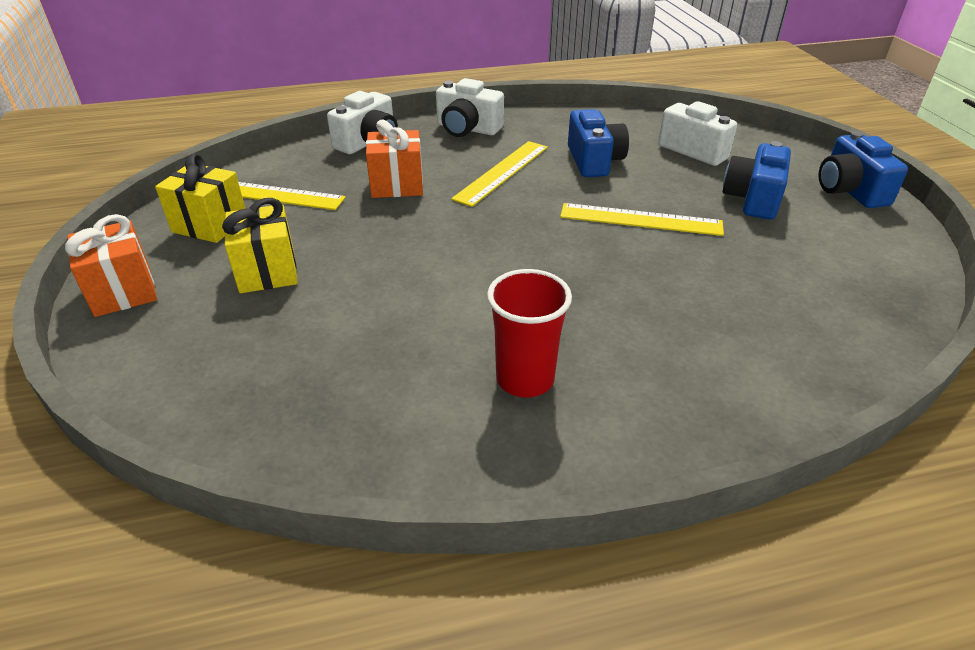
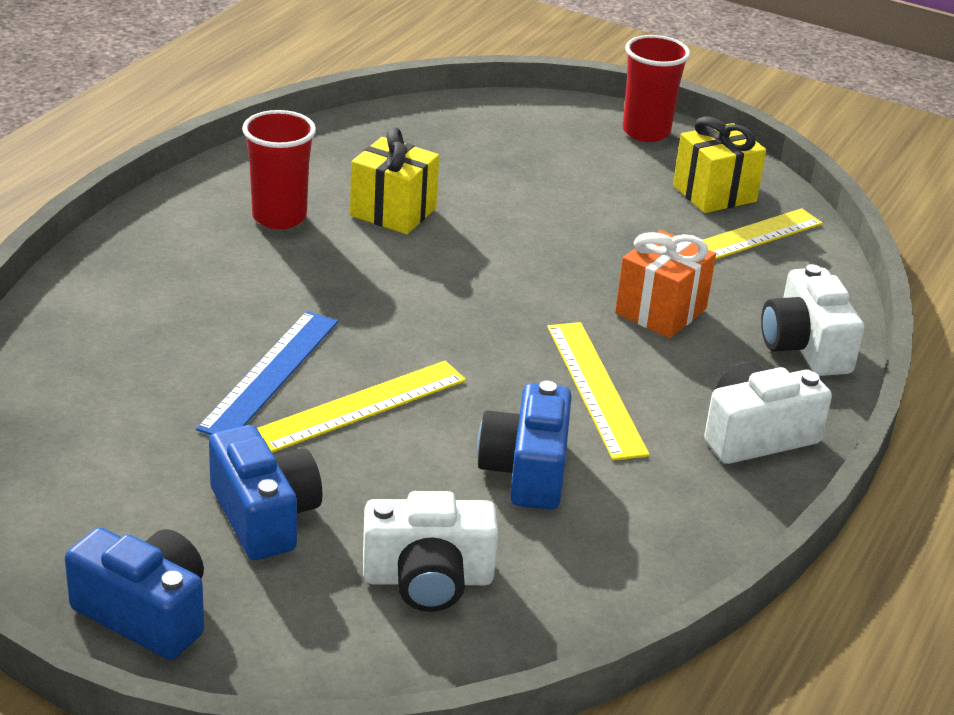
camera: 130 degrees right, 5 degrees down
(123, 291) = (646, 132): orange gift -> red cup
(267, 271) = (587, 188): yellow gift -> yellow gift (393, 212)
(594, 161) = (526, 471): blue camera -> blue camera turned 60 degrees clockwise
(677, 260) = (270, 374): none -> blue ruler

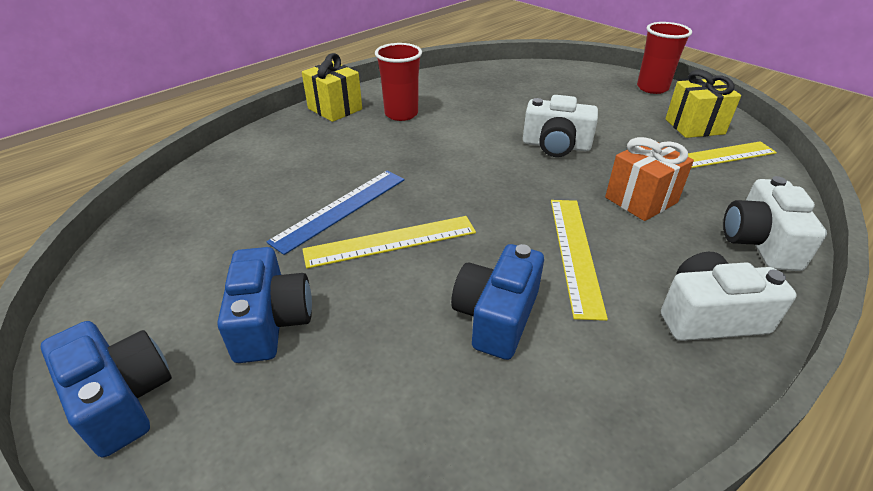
camera: 20 degrees right, 5 degrees up
(393, 212) = (472, 118): yellow gift -> yellow gift (335, 109)
(428, 579) = (369, 412): white camera -> white camera (556, 146)

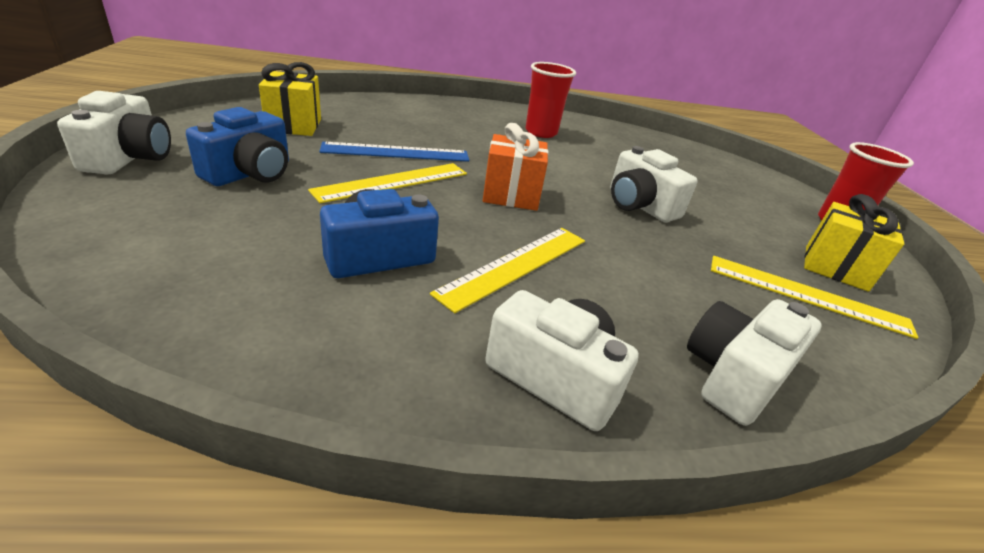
camera: 35 degrees right, 5 degrees down
(122, 399) = (129, 157): blue camera -> white camera
(335, 109) = (497, 110): yellow gift -> yellow gift (294, 125)
(391, 241) = (393, 182): yellow ruler -> yellow ruler turned 60 degrees counterclockwise
(641, 200) = (654, 275): orange gift -> orange gift (511, 195)

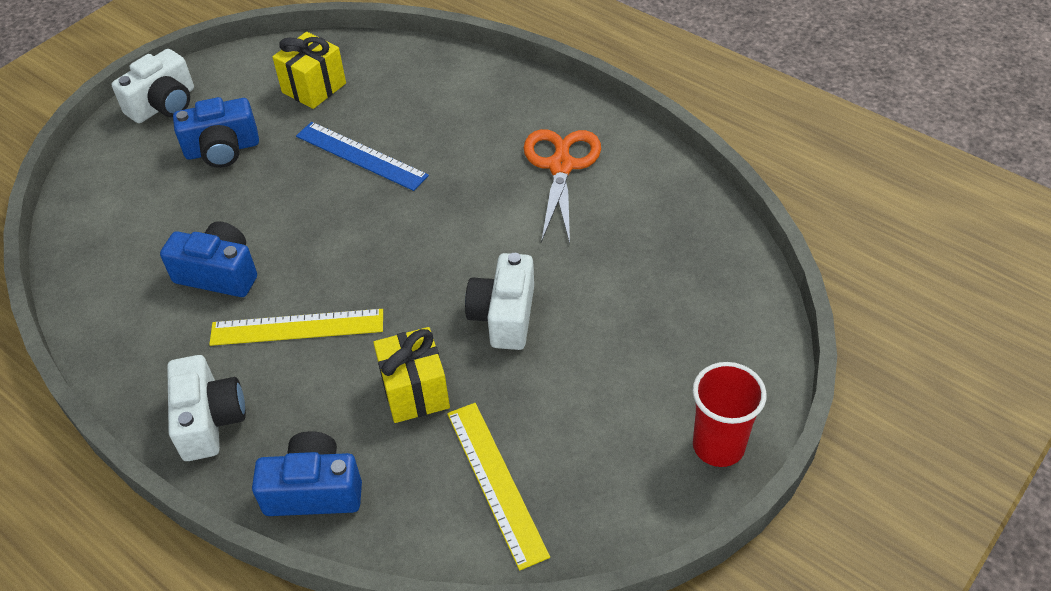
camera: 50 degrees right, 15 degrees up
(393, 182) = (314, 197): yellow ruler -> none
(511, 195) = (394, 251): orange gift -> none
(541, 132) = (561, 166): red cup -> orange scissors
(734, 376) = (314, 490): white camera -> blue camera
(835, 268) = (587, 481): yellow gift -> yellow gift (415, 391)

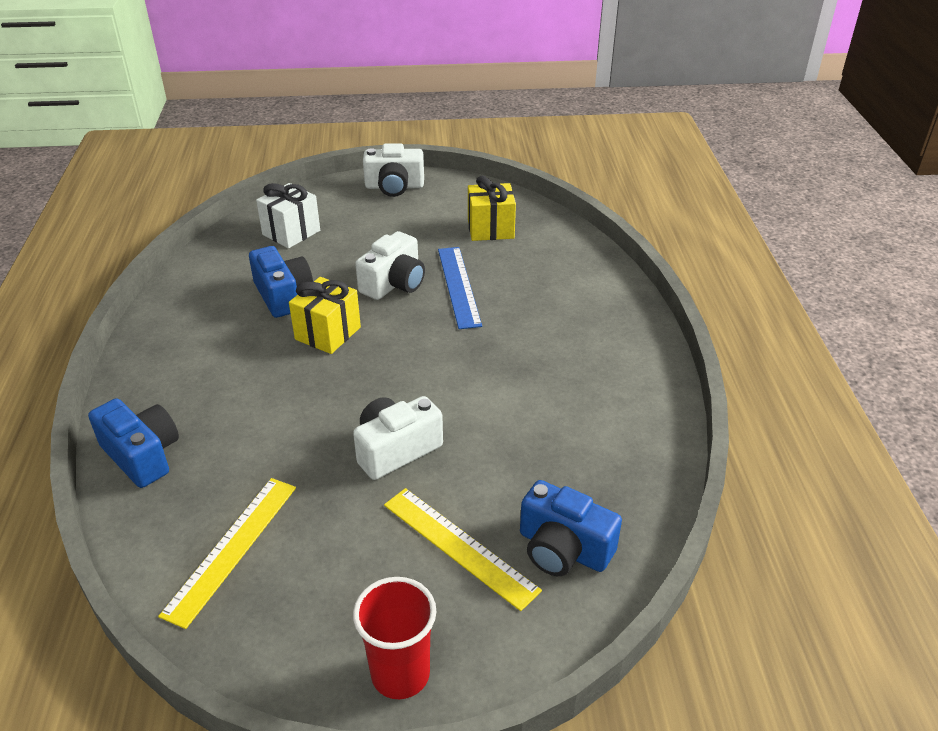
camera: 45 degrees right, 10 degrees down
(130, 214) = (291, 232): none -> white gift
(209, 420) = (159, 370): white camera -> white camera (394, 283)
(222, 149) = (387, 230): blue camera -> blue camera (563, 549)
(297, 327) = (275, 357): yellow ruler -> yellow ruler (459, 546)
(415, 391) = (276, 449): yellow gift -> yellow gift (328, 333)
(561, 166) = (581, 385): orange scissors -> none

